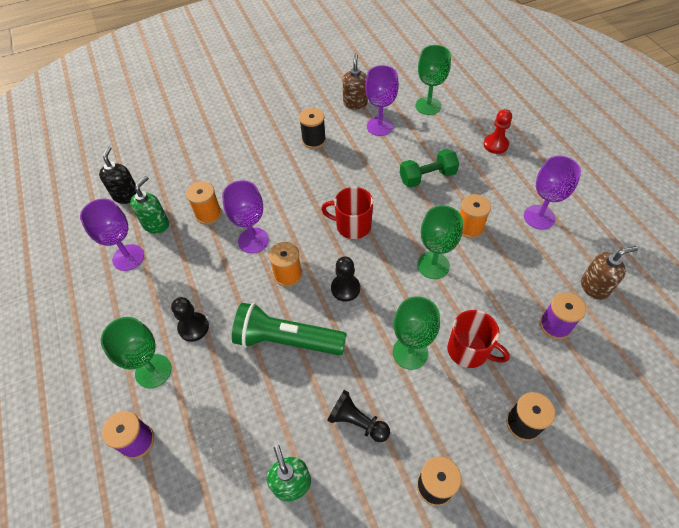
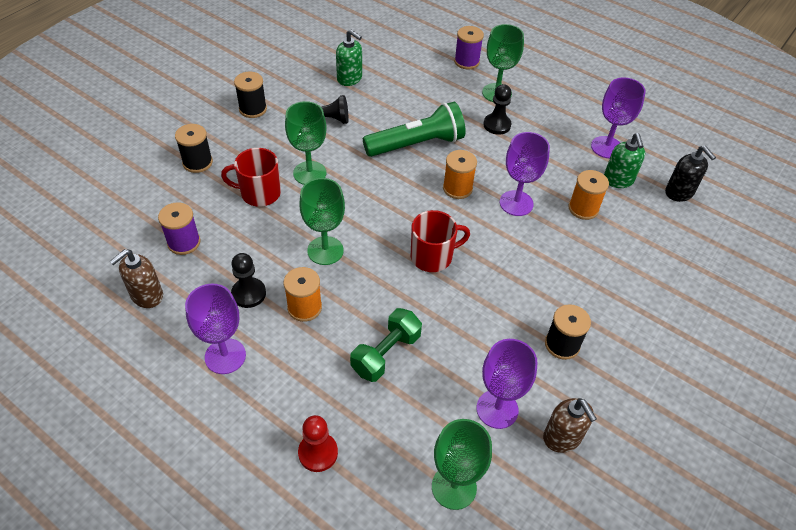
camera: 145 degrees right, 5 degrees down
(345, 288) = (397, 198): black pawn -> black pawn (249, 294)

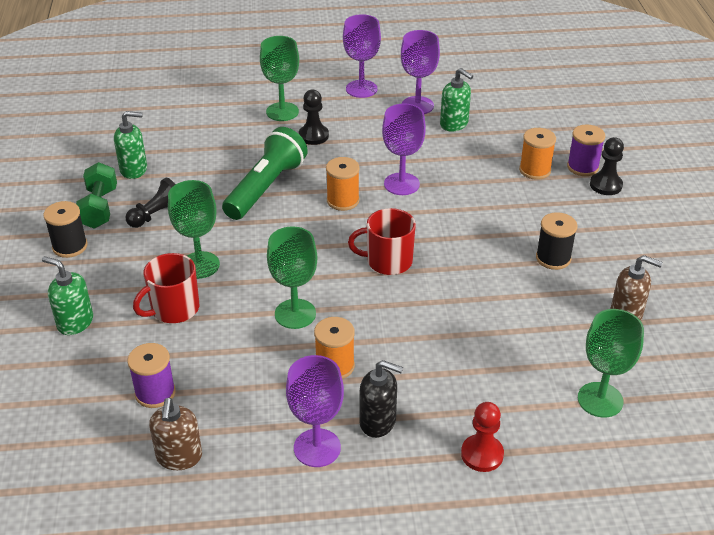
camera: 40 degrees left, 10 degrees down
(197, 162) = (75, 322): black spool -> green soap dispenser
(249, 294) = (273, 389): black pawn -> black pawn (605, 185)
(386, 353) = (442, 352): green dumbbell -> green dumbbell (99, 208)
(432, 256) = (388, 261): red mug -> red mug turned 120 degrees counterclockwise
(466, 62) = (225, 101): purple spool -> purple spool (582, 167)
(497, 409) = (564, 330): purple goblet -> purple goblet (361, 89)
(583, 208) = (454, 158): orange spool -> orange spool (535, 170)
(679, 193) = (505, 108): black soap dispenser -> black soap dispenser (378, 422)

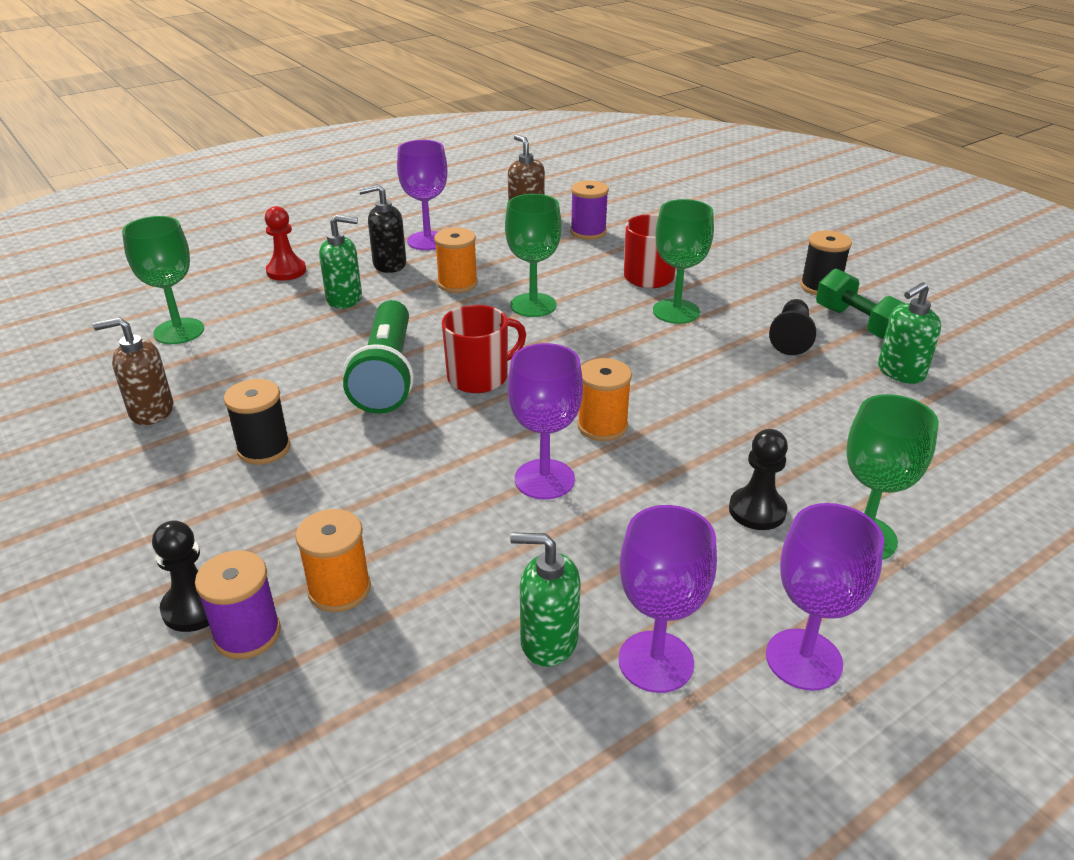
camera: 150 degrees right, 5 degrees down
(75, 322) = (716, 246): green soap dispenser -> green soap dispenser (345, 299)
(266, 187) = (717, 408): green flashlight -> green flashlight (386, 374)

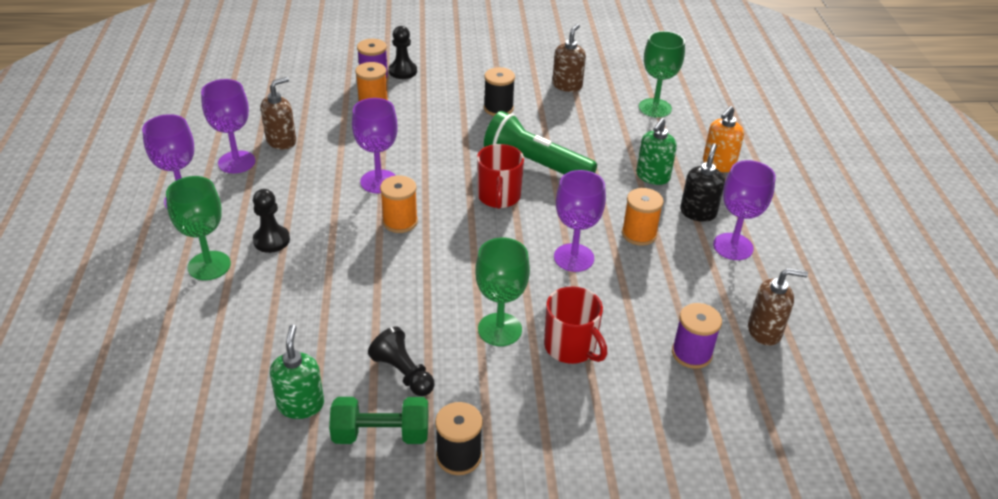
camera: 120 degrees right, 5 degrees up
(286, 271) = (718, 164): red pawn -> orange soap dispenser
(533, 305) = (574, 258): green goblet -> purple goblet
(548, 641) = (281, 141): green soap dispenser -> brown soap dispenser

